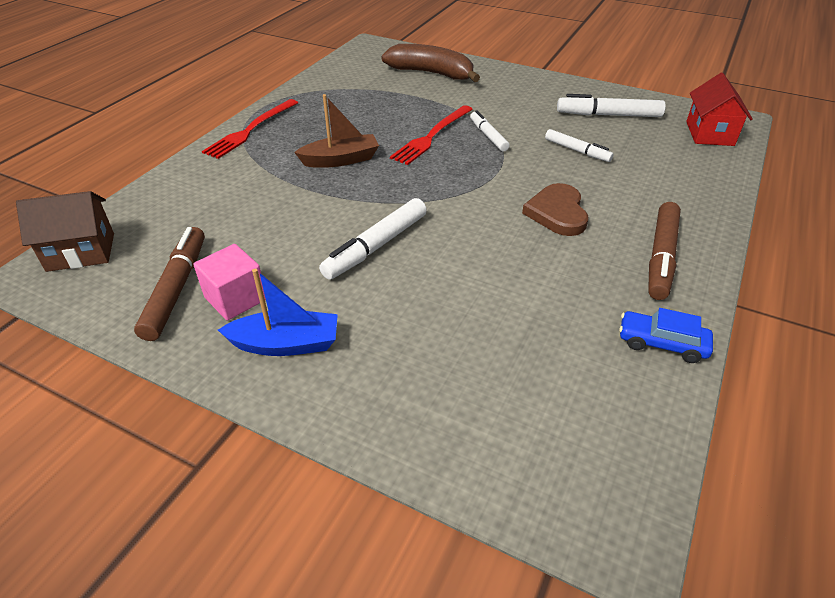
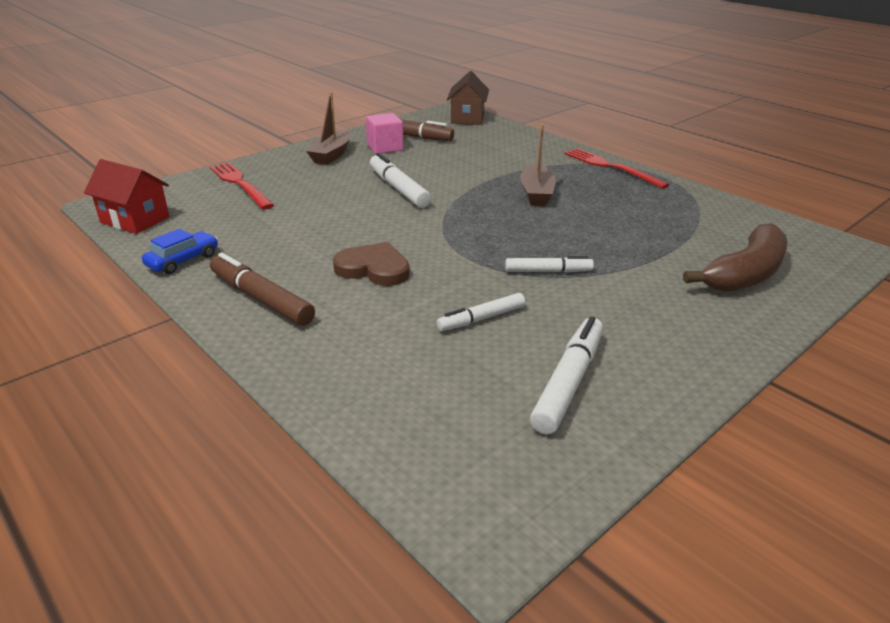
camera: 110 degrees right, 10 degrees down
(286, 344) = (332, 155): blue boat -> brown boat
(431, 136) = (562, 240): red fork -> red fork (239, 184)
(709, 133) = (461, 468): red house -> red house (135, 220)

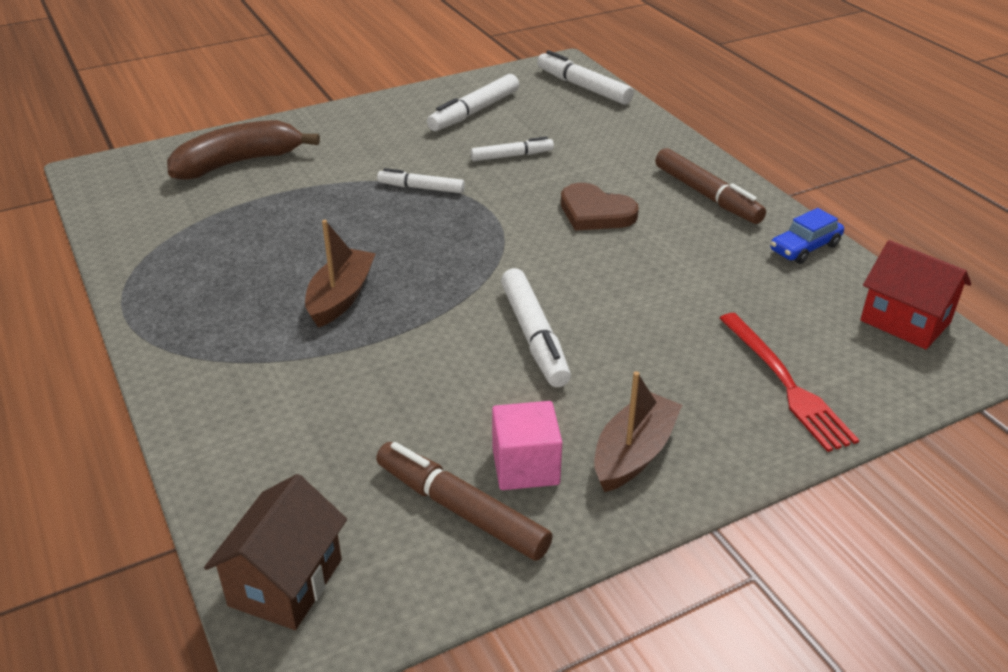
camera: 165 degrees left, 5 degrees up
(434, 468) = (583, 87): none -> white marker
(610, 167) = (171, 341): red fork -> none

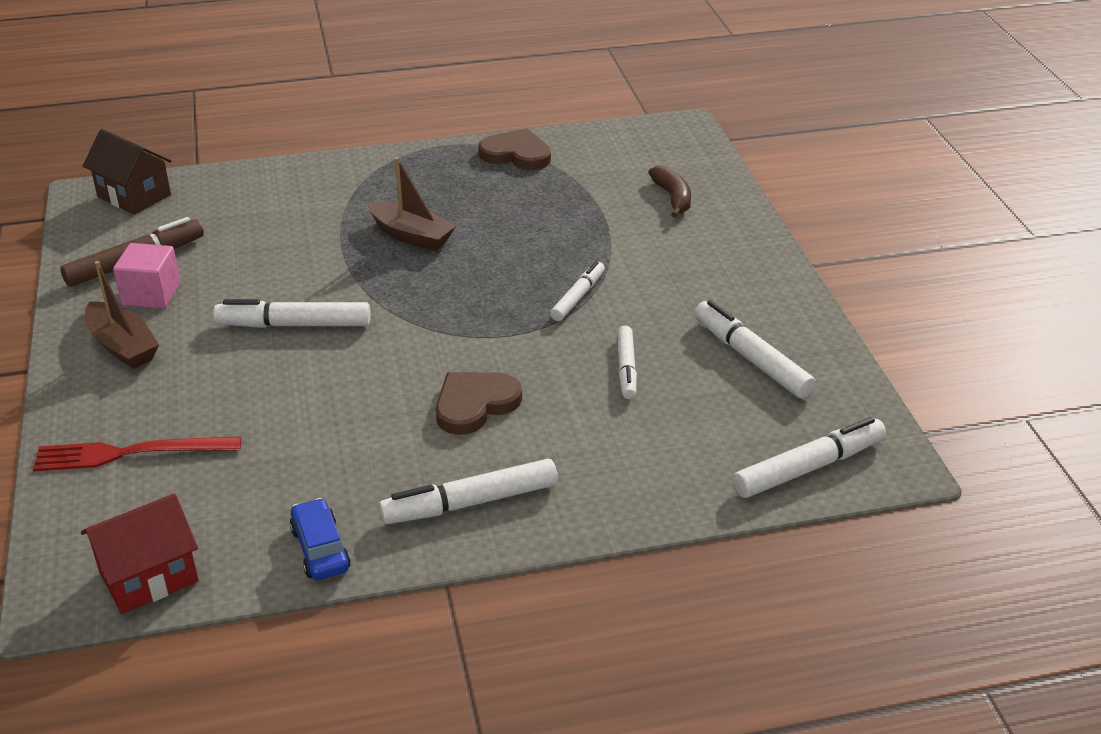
camera: 105 degrees right, 0 degrees up
(150, 260) = (516, 154): none -> brown heart
(238, 163) = (672, 198): brown banana -> brown banana, size x0.57
(707, 195) = (470, 503): brown marker -> white marker

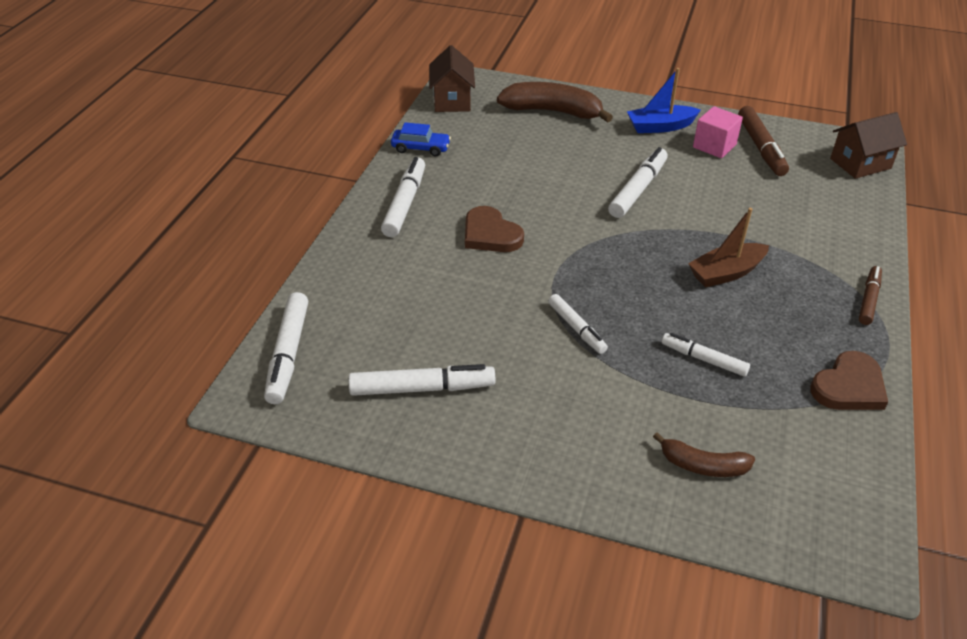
camera: 120 degrees right, 5 degrees up
(123, 346) = (660, 127): brown boat -> blue boat
(129, 453) = (553, 111): red fork -> brown banana
(148, 577) = (452, 100): red house -> brown house
(388, 161) = (868, 299): none -> brown marker
(475, 404) = (490, 234): brown heart -> brown heart turned 150 degrees clockwise
(626, 368) = (468, 315): white marker -> white marker (703, 359)

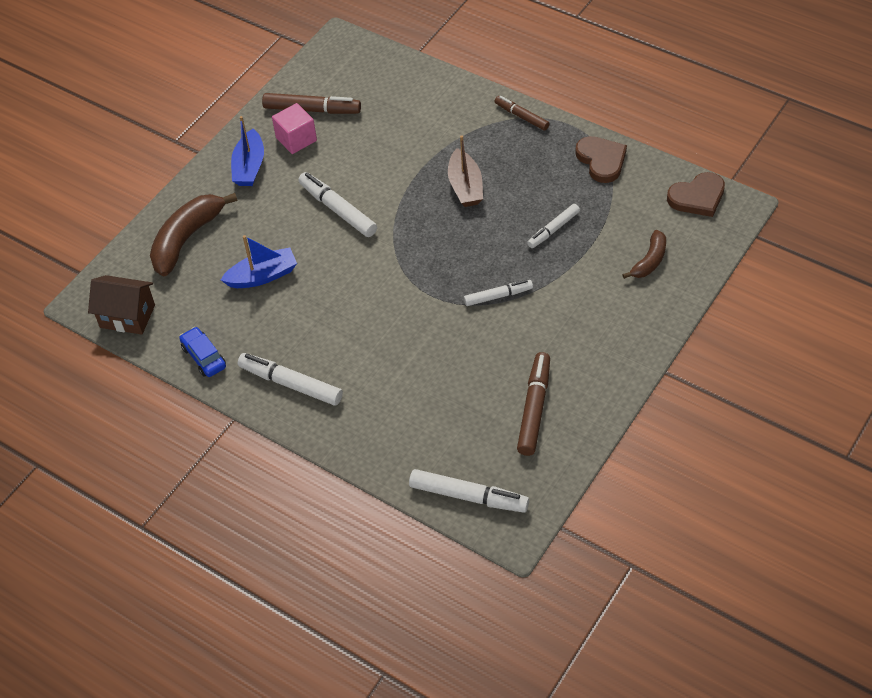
camera: 70 degrees left, 10 degrees up
(421, 148) = (204, 357): blue car -> blue car turned 60 degrees counterclockwise
(422, 388) = (534, 408): white marker -> brown marker
(490, 234) = (361, 328): brown heart -> brown heart (697, 197)
(529, 161) = (262, 276): none -> blue boat
(860, 163) = (361, 56): brown house -> none

